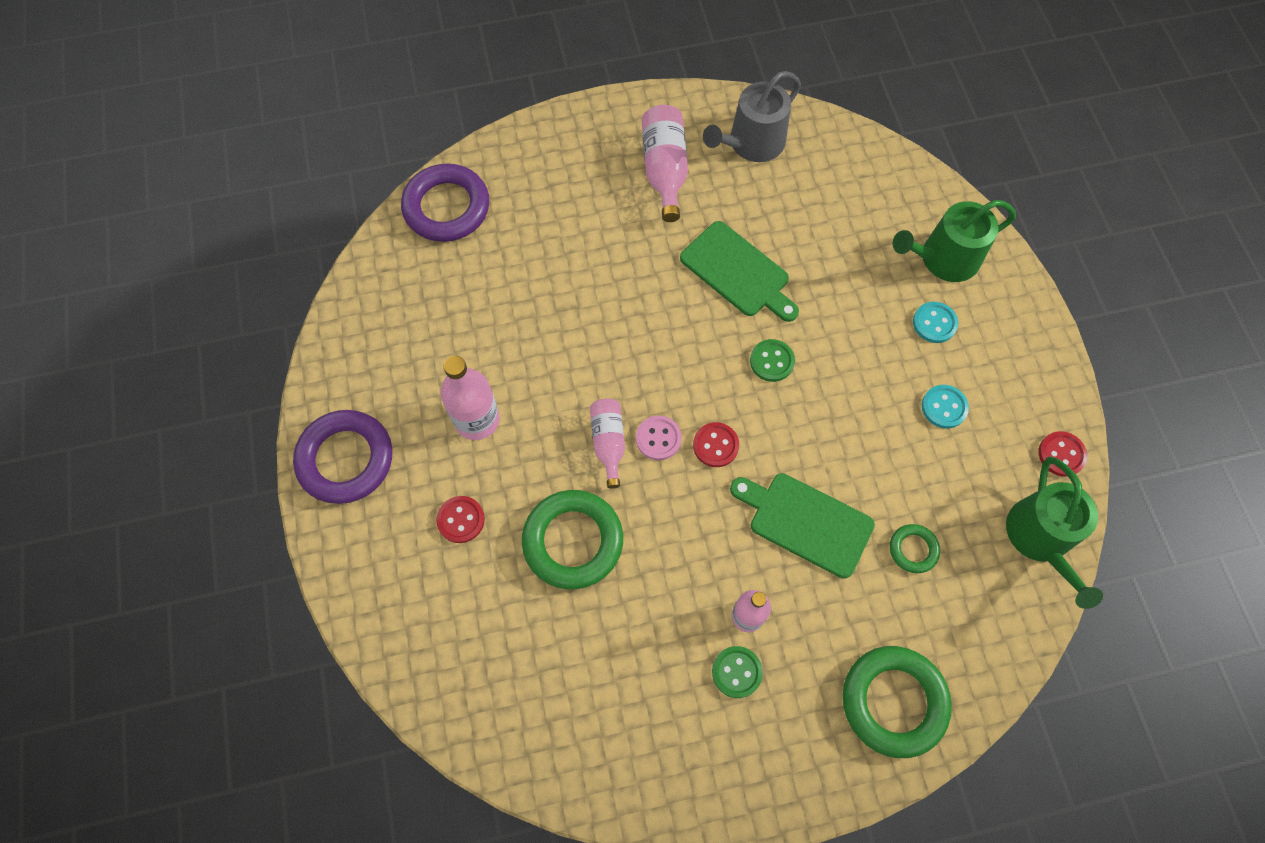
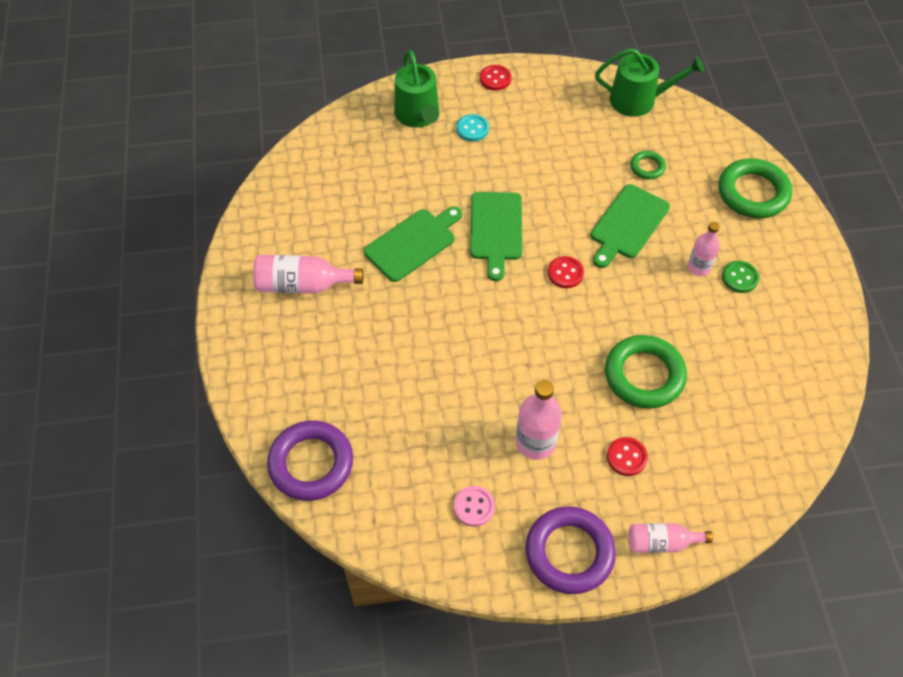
camera: 85 degrees left, 10 degrees down
(608, 443) = (560, 345): pink bottle -> pink bottle (662, 542)
(658, 438) = (558, 310): pink button -> pink button (474, 507)
(751, 143) = (288, 220): grey watering can -> none
(771, 361) = (496, 230): green button -> green cutting board
(944, 407) = (540, 134): turquoise button -> none
(1061, 454) = (579, 79): red button -> red button (495, 79)

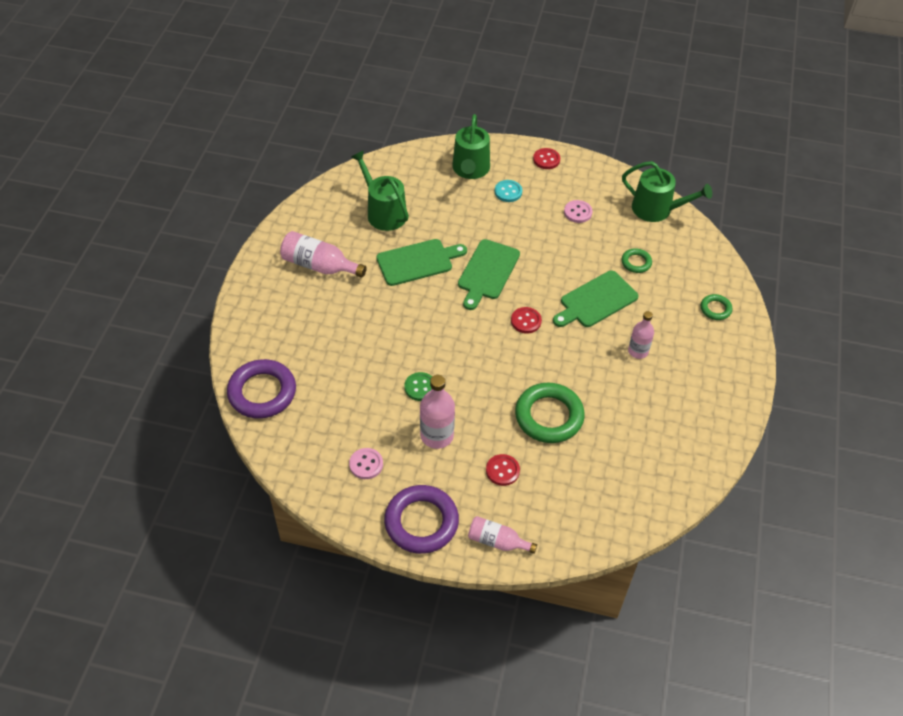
camera: 20 degrees right, 5 degrees down
(345, 196) = (383, 212): none -> green watering can
(558, 129) = (578, 212): none -> pink button
(740, 278) = (668, 370): green button -> green button (420, 387)
(753, 193) = (715, 309): green ring -> green ring, size x0.49

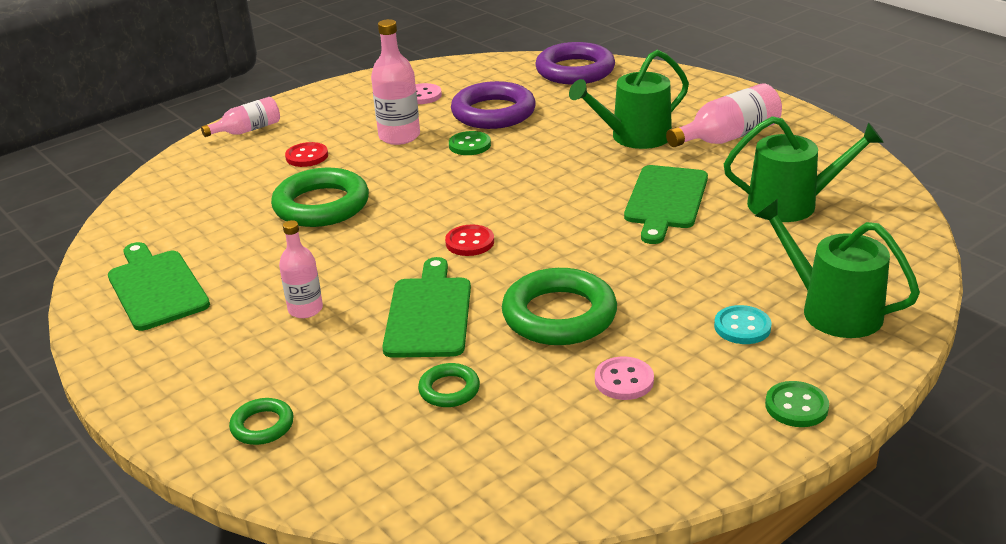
camera: 130 degrees right, 20 degrees down
(421, 522) = (325, 103): purple ring -> purple ring (493, 113)
(487, 272) = (588, 245): green cutting board -> green cutting board (156, 287)
(546, 159) = (796, 406): red button -> green button
(554, 254) = (559, 315): none -> green ring
(656, 209) = (537, 484): green watering can -> green watering can (634, 137)

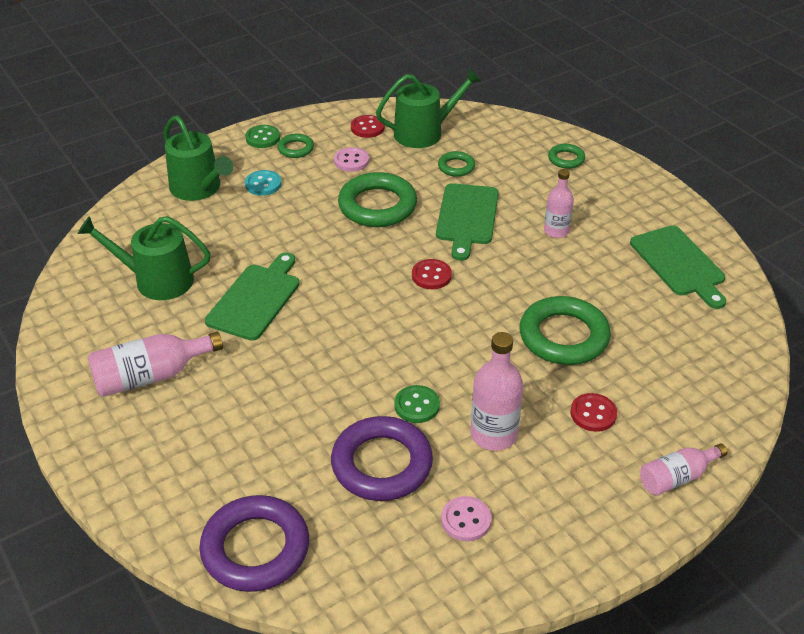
camera: 175 degrees left, 10 degrees up
(620, 450) = (367, 128): none -> red button
(634, 137) = (243, 391): green watering can -> green watering can (424, 133)
(727, 392) = (295, 149): none -> green ring

